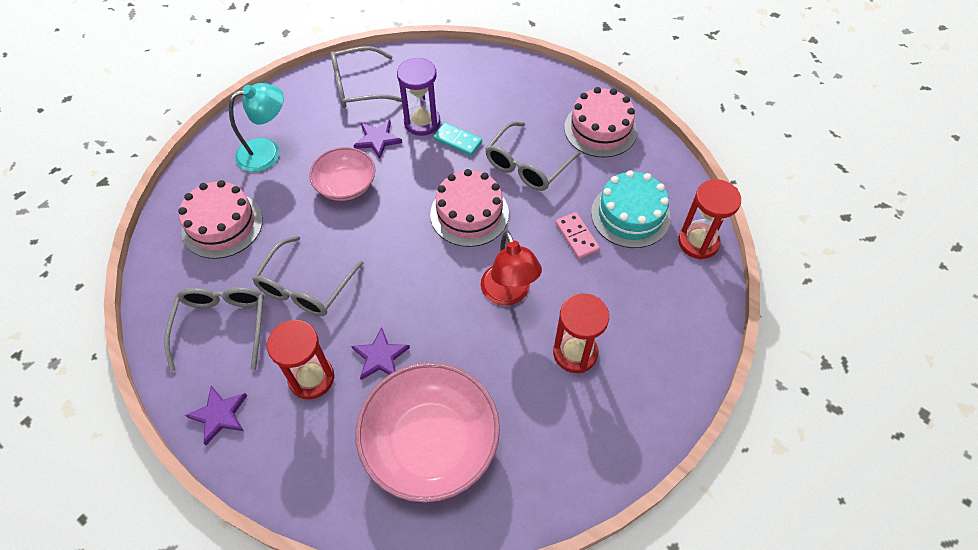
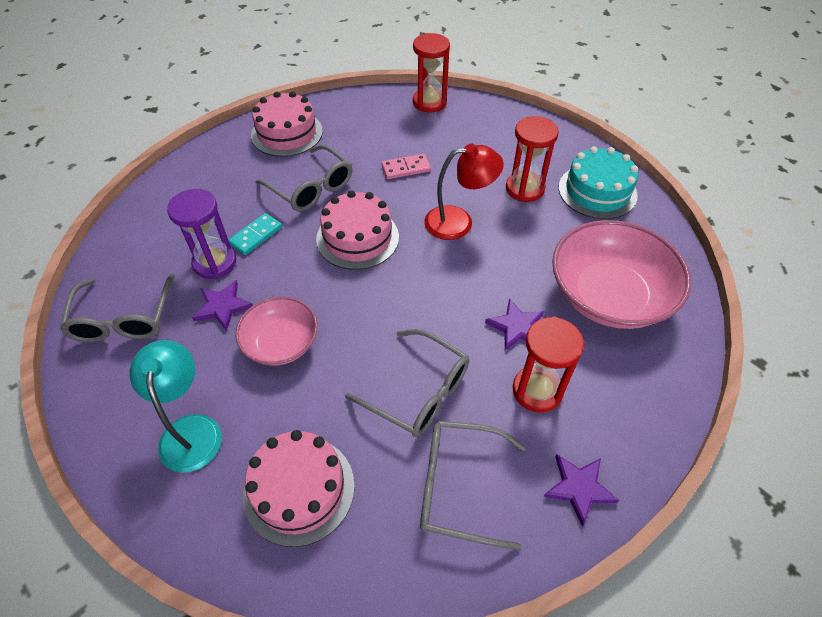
camera: 80 degrees left, 5 degrees down
(630, 215) = (391, 133): turquoise cake -> turquoise cake (597, 191)

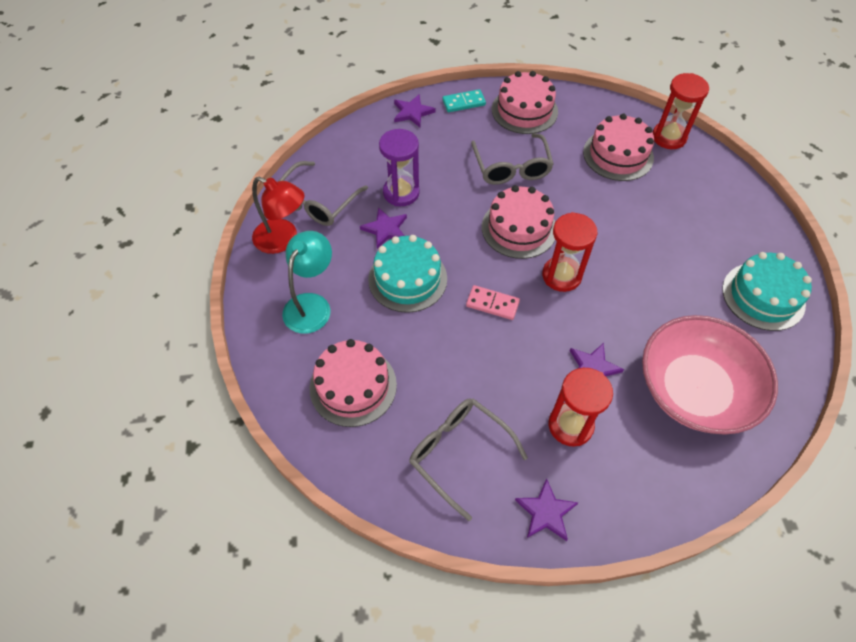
camera: 35 degrees right, 5 degrees up
(174, 182) = (412, 112): none -> purple star
(256, 235) = (444, 186): turquoise domino -> turquoise domino (463, 103)
(281, 343) = (407, 279): pink bowl -> turquoise cake
(398, 134) = (618, 155): none -> pink cake
(406, 168) = (601, 188): pink domino -> pink domino (492, 304)
(418, 392) = (479, 371): grey glasses -> none
(459, 222) = (612, 258): red lamp -> red lamp (283, 240)
(524, 189) = (694, 259): red hourglass -> red hourglass (561, 275)

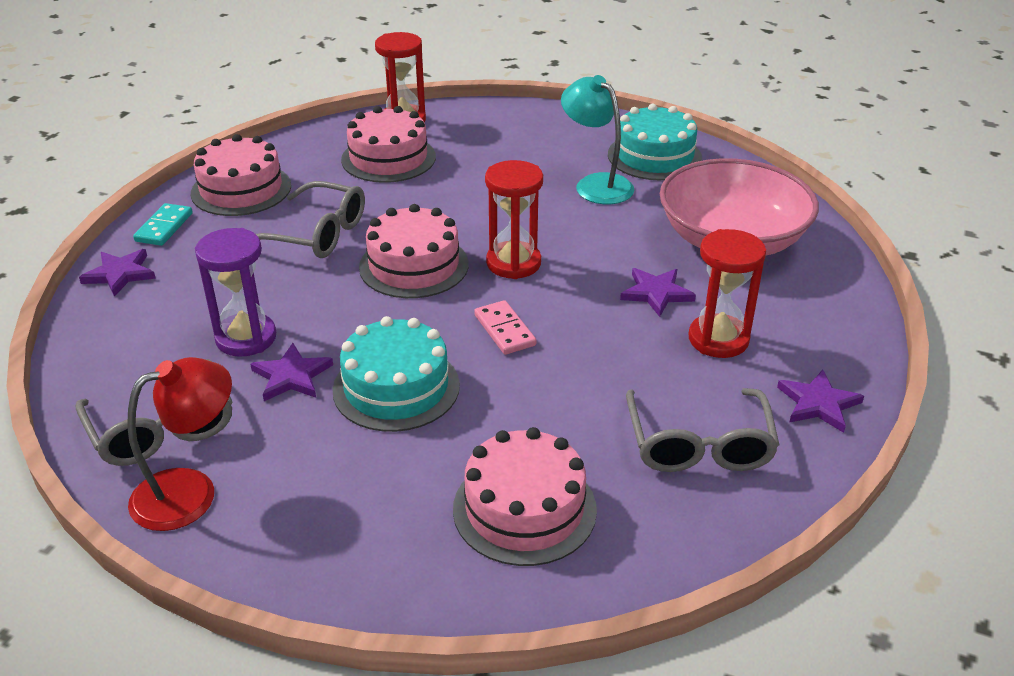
camera: 60 degrees left, 20 degrees down
(311, 304) = (345, 503): turquoise lamp -> turquoise lamp (596, 184)
(459, 453) = (699, 444): grey glasses -> grey glasses turned 75 degrees counterclockwise
(492, 304) = (504, 330): pink domino -> pink domino turned 75 degrees counterclockwise

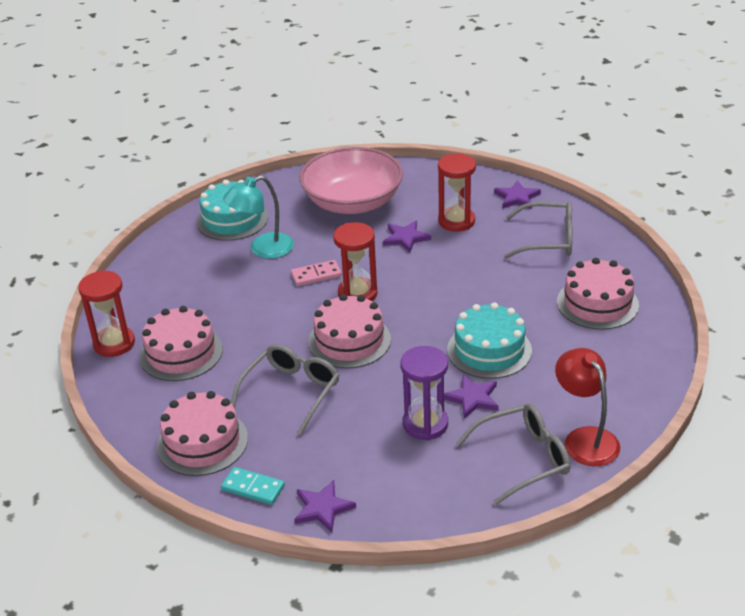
camera: 80 degrees left, 0 degrees up
(504, 330) = (435, 302): pink domino -> pink domino (316, 275)

